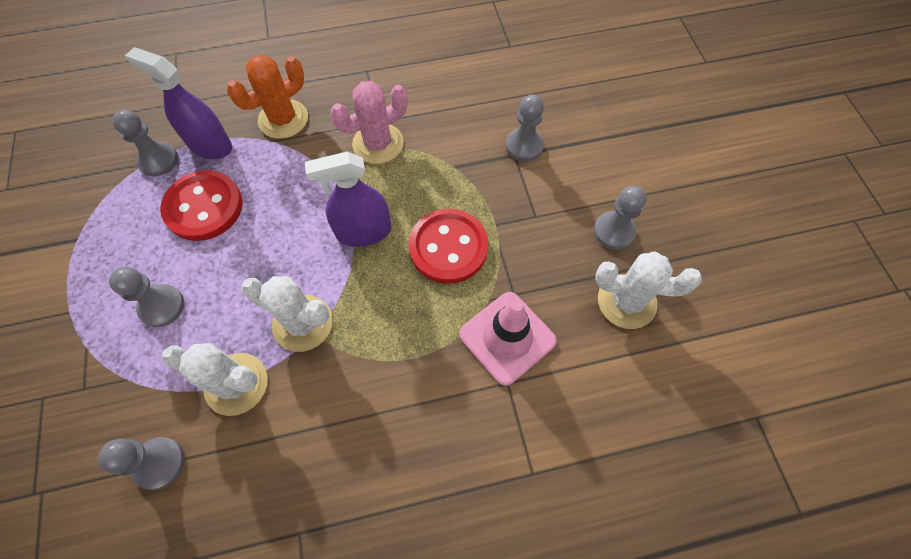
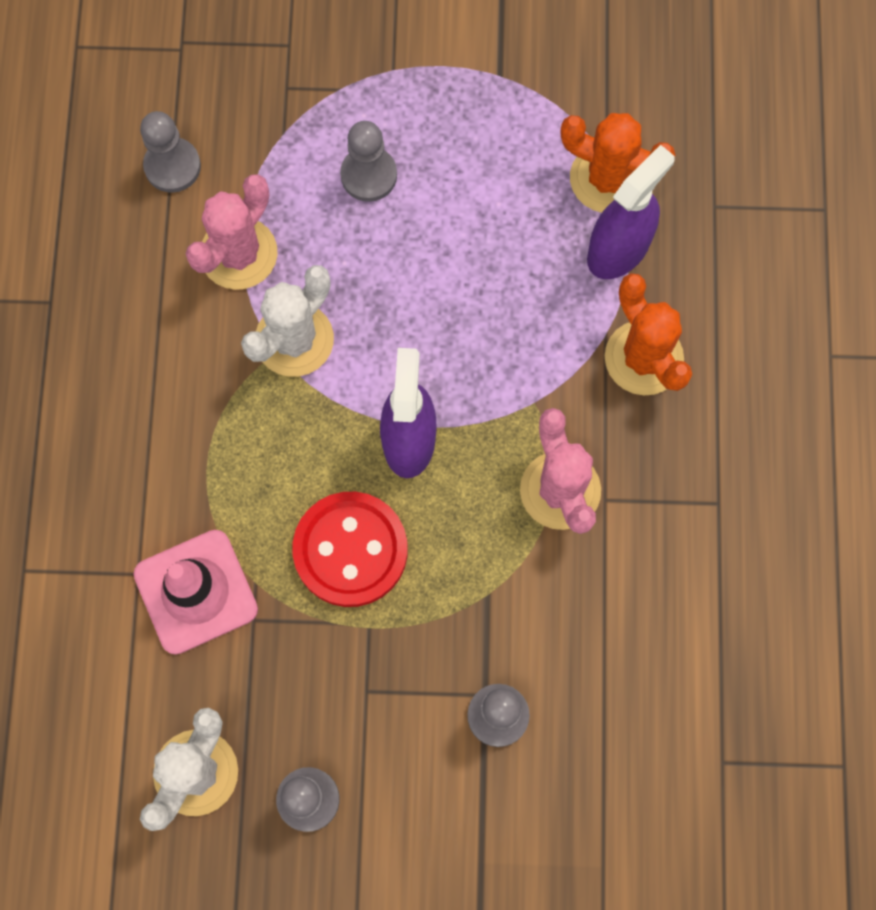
camera: 105 degrees right, 10 degrees up
(158, 160) = (607, 178): grey pawn -> orange cactus
(204, 207) = (508, 234): red button -> none
(236, 384) = (238, 254): white cactus -> pink cactus

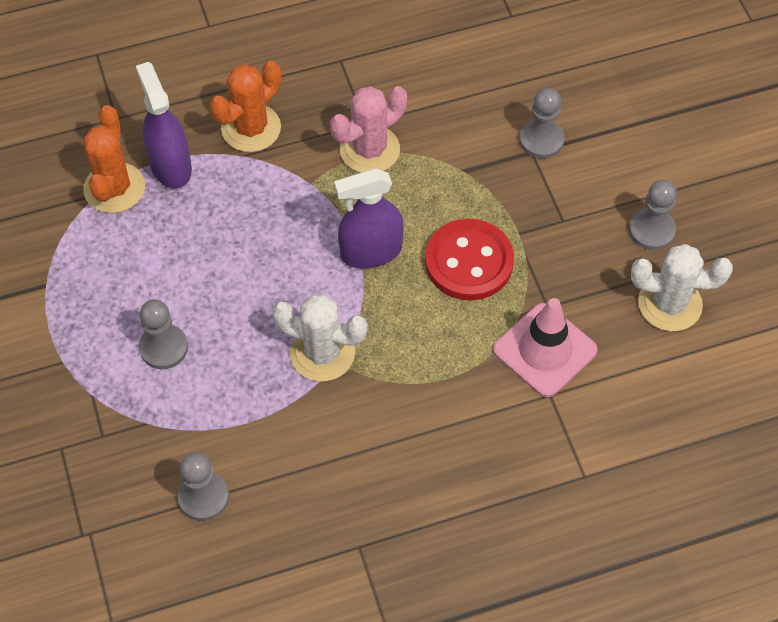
camera: 110 degrees left, 15 degrees down
(238, 254) = (264, 418): pink cactus -> none
(618, 249) = (170, 166): purple spray bottle -> purple spray bottle turned 45 degrees clockwise

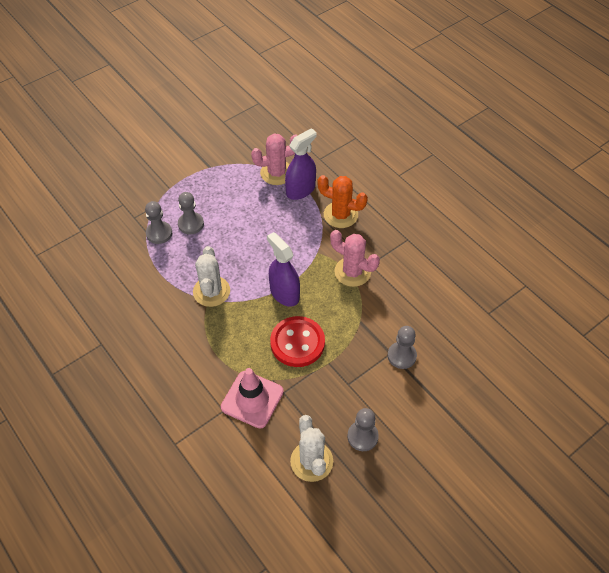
camera: 70 degrees right, 5 degrees down
(114, 188) = (277, 173): orange cactus -> pink cactus
(203, 497) = (111, 268): grey pawn -> grey pawn (159, 233)

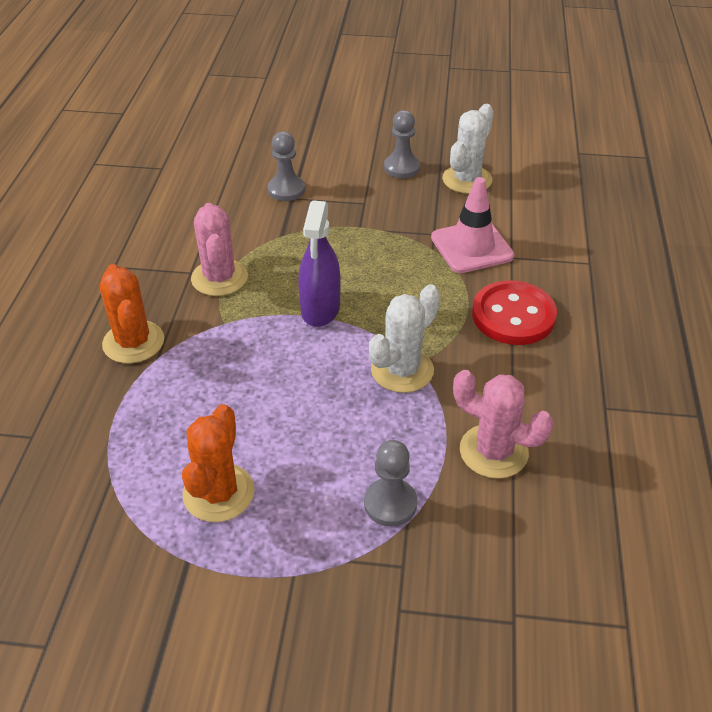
camera: 135 degrees left, 10 degrees down
(191, 224) = (329, 481): grey pawn -> none
(226, 191) = (218, 493): none -> orange cactus
(277, 173) = (115, 463): pink cactus -> pink cactus (493, 451)
(297, 343) = (368, 259): red button -> red button (513, 315)
(300, 190) = (126, 411): purple spray bottle -> none

